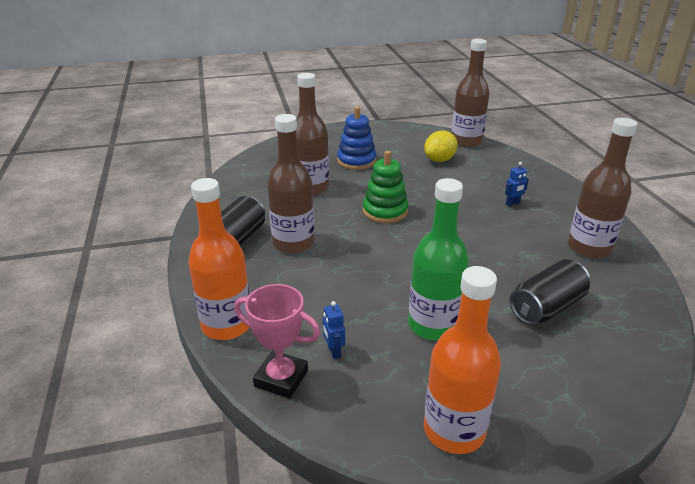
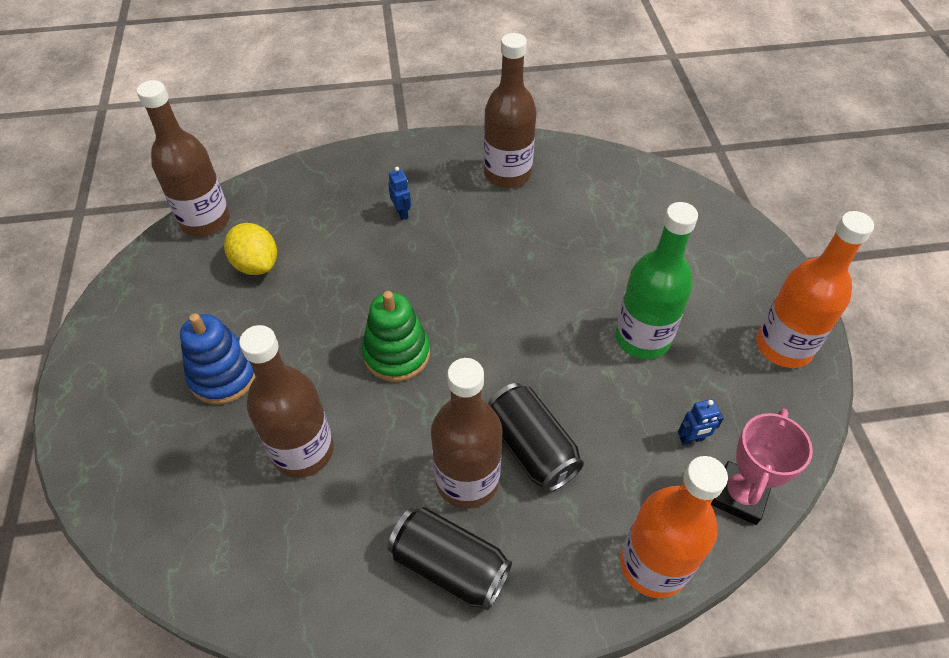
camera: 85 degrees left, 20 degrees up
(546, 307) = (609, 237): black can -> black can (531, 448)

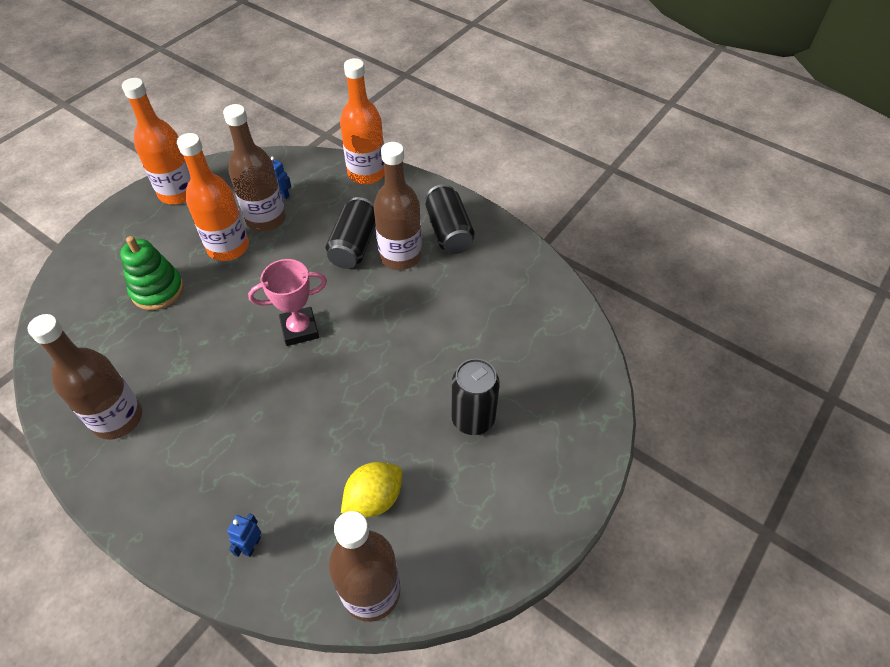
camera: 135 degrees left, 0 degrees up
(223, 375) = (473, 419): blue stacking toy -> black can
(256, 264) = (374, 499): yellow lemon -> yellow lemon turned 45 degrees clockwise
(303, 451) = (466, 333): brown bottle -> brown bottle (266, 219)
(396, 354) = (359, 345): green stacking toy -> green stacking toy (157, 290)
(402, 213) = (227, 452): blue robot -> blue robot (252, 545)
(642, 338) = (228, 247): green bottle -> orange bottle
(739, 495) = (298, 166): pink trophy -> pink trophy (300, 329)

